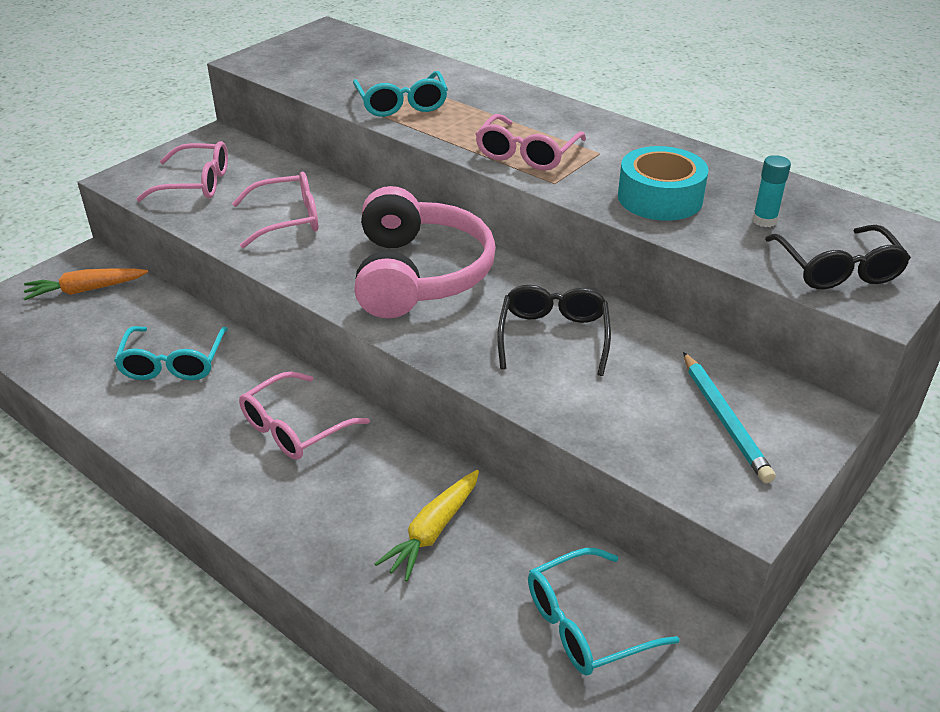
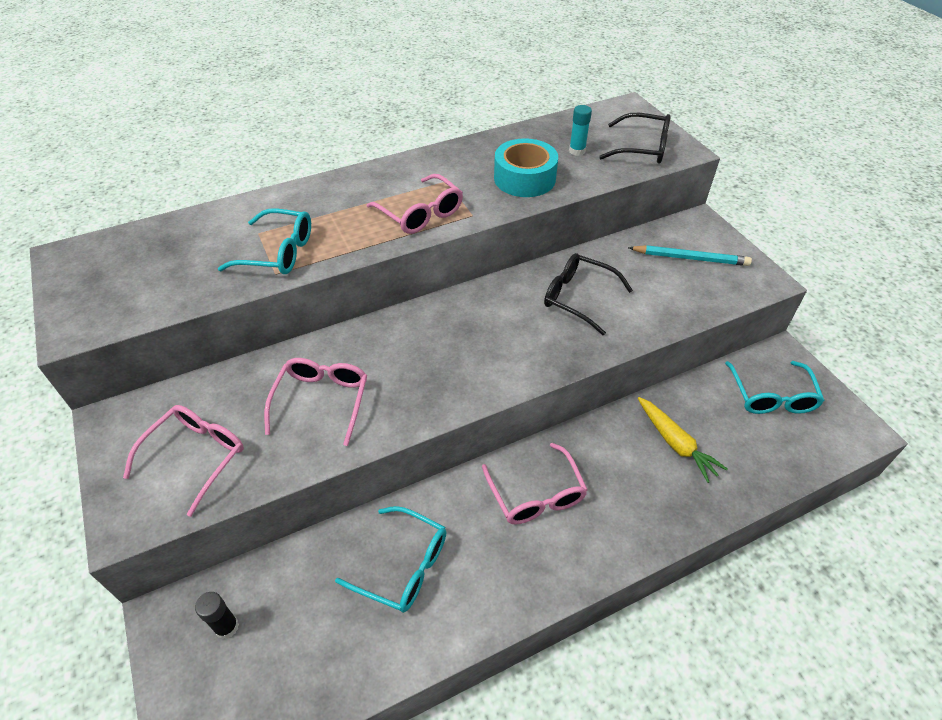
camera: 65 degrees left, 10 degrees up
(85, 290) = (227, 627): orange carrot -> black glue stick
(418, 274) = (463, 341): pink headphones -> none

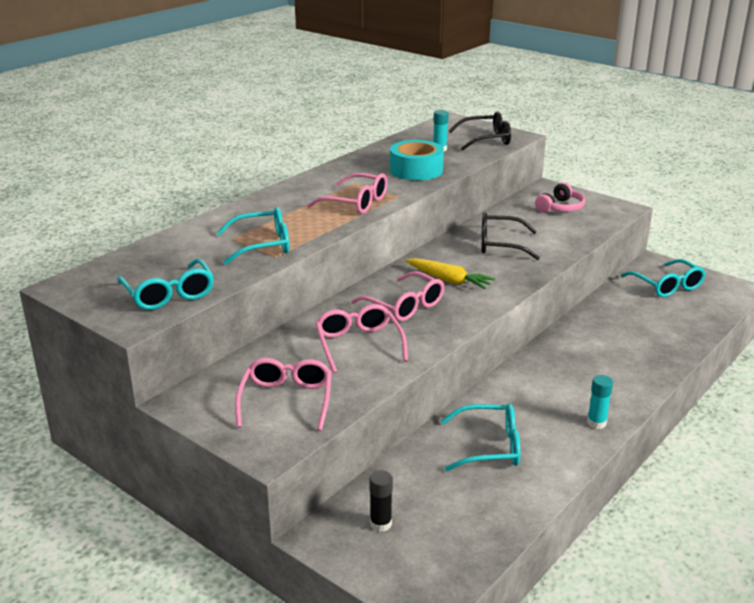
camera: 25 degrees left, 20 degrees down
(136, 298) = (169, 294): none -> turquoise glasses
(536, 494) = (552, 380): pink glasses -> pink glasses (405, 306)
(539, 580) = (596, 423): none -> turquoise glue stick
(675, 443) = (625, 326): yellow carrot -> yellow carrot (449, 280)
(691, 258) = (560, 208): turquoise pencil -> pink headphones

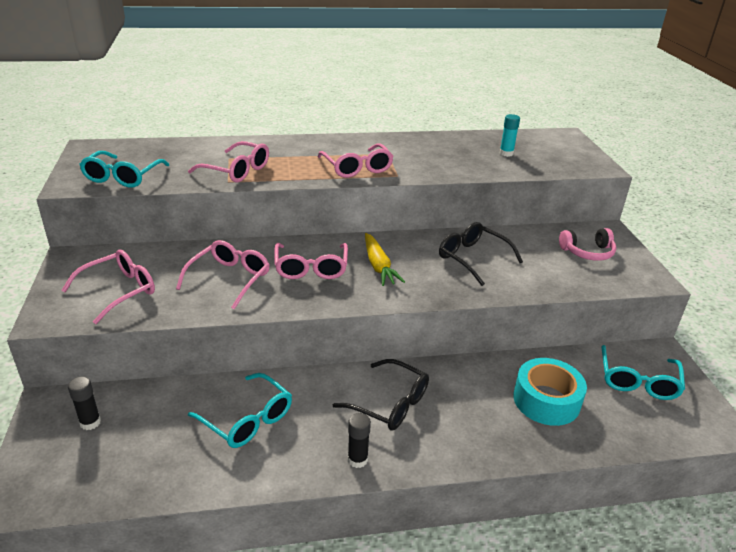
camera: 40 degrees right, 5 degrees up
(262, 245) = (236, 170): turquoise glasses -> pink glasses
(416, 170) = (453, 162): turquoise tape -> turquoise tape (546, 400)
(486, 140) = (564, 160): black glasses -> black glasses (390, 403)
(596, 423) = (357, 459): turquoise glue stick -> black glue stick

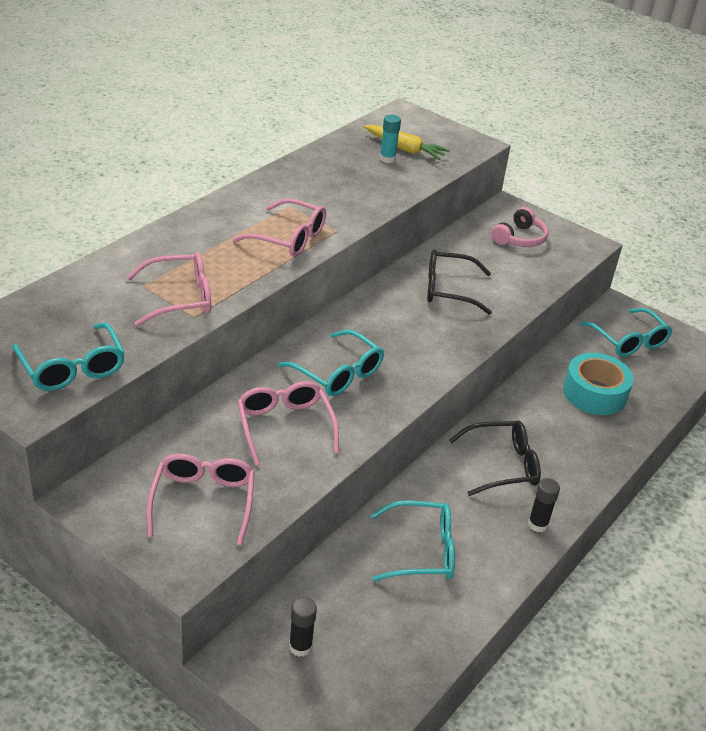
camera: 45 degrees left, 5 degrees up
(311, 268) = (338, 373): pink glasses -> turquoise glasses
(378, 266) = (389, 339): yellow carrot -> yellow carrot (405, 149)

